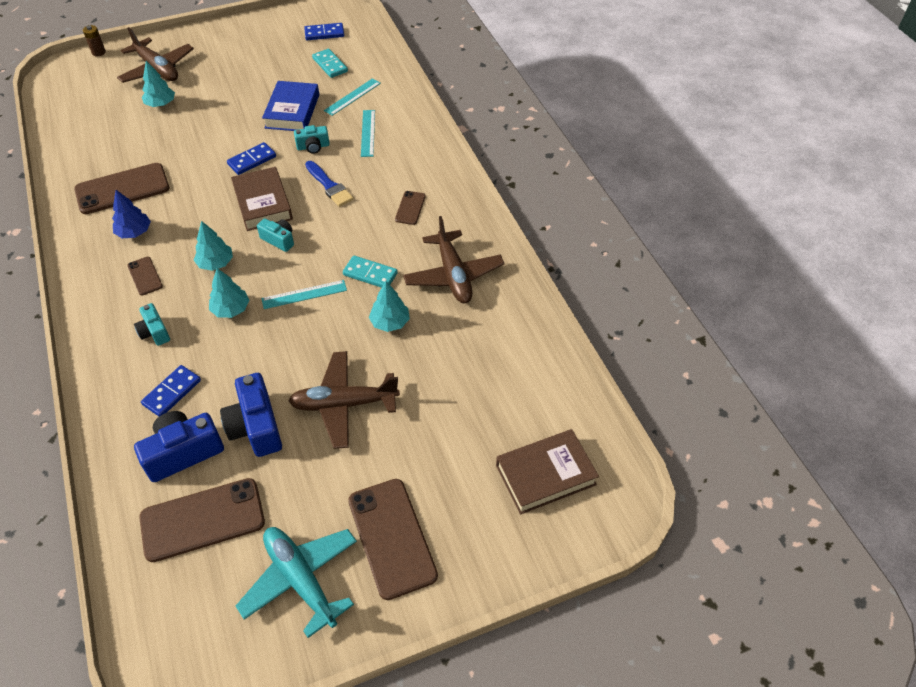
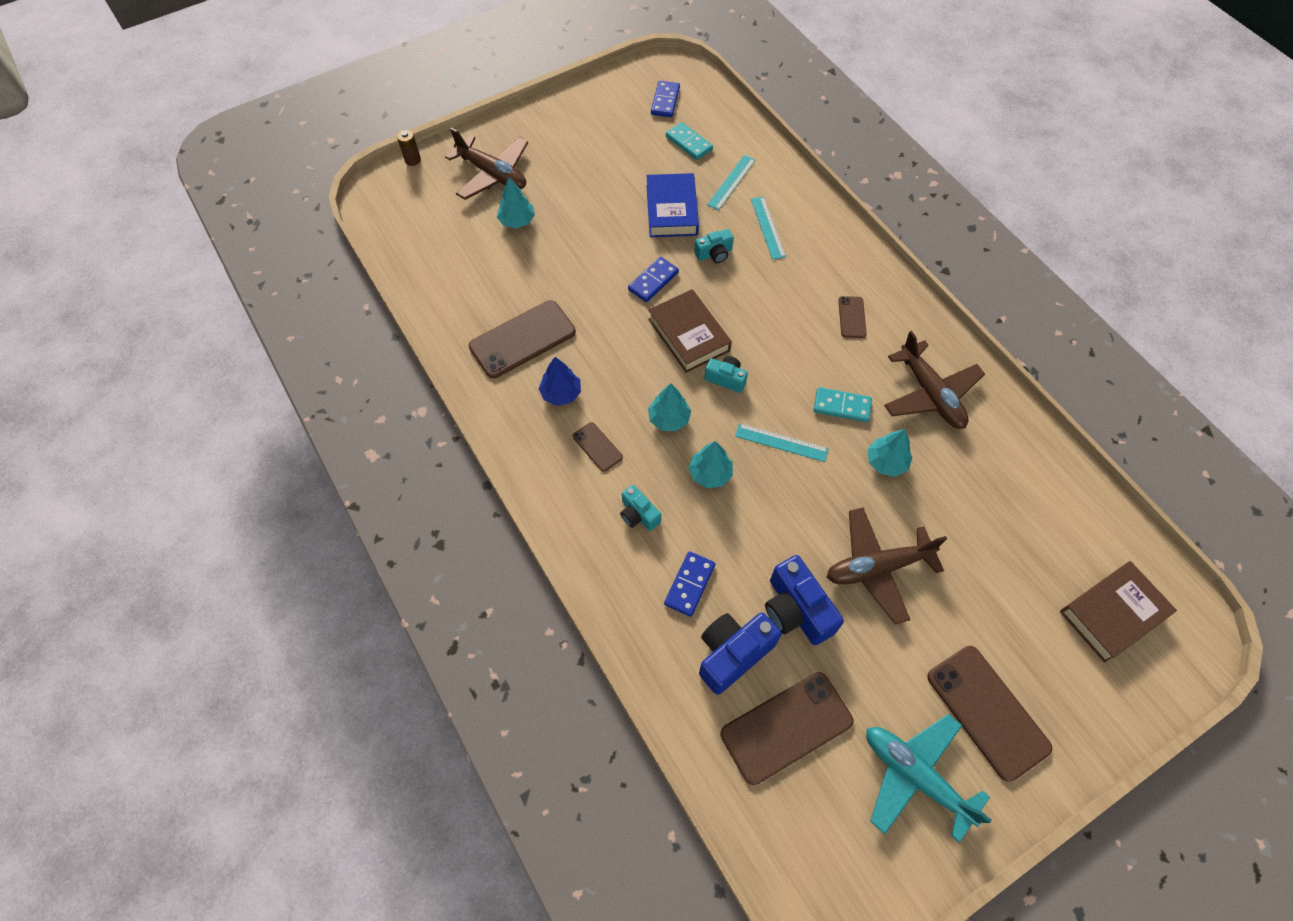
camera: 10 degrees left, 10 degrees up
(304, 294) = (781, 442): turquoise ruler -> turquoise ruler turned 45 degrees clockwise
(324, 33) = (665, 101): blue domino -> blue domino turned 60 degrees counterclockwise
(329, 186) = (753, 302): blue brush -> none

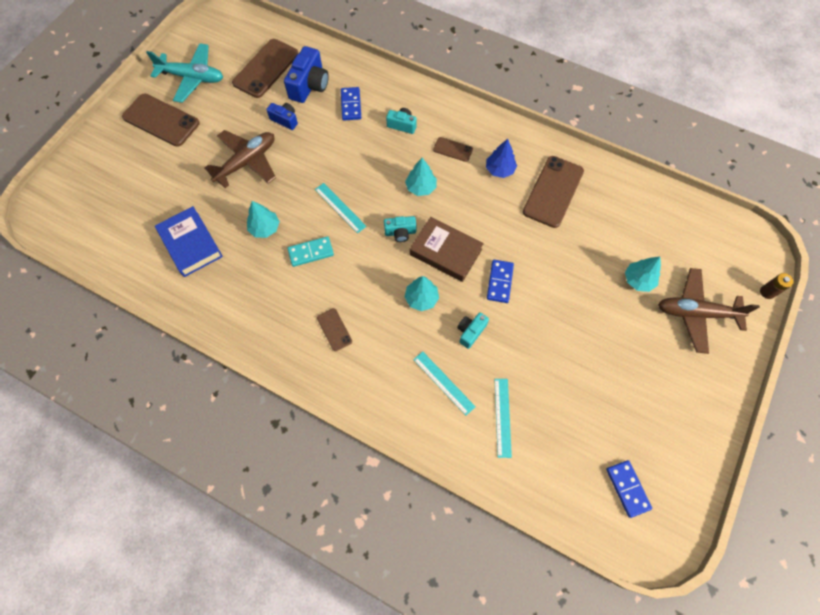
camera: 150 degrees right, 5 degrees up
(671, 210) = (531, 357): blue book -> blue book (191, 244)
(688, 143) = (568, 444): turquoise domino -> none
(710, 473) = (374, 167): turquoise tree -> turquoise tree (421, 298)
(781, 442) = (340, 208): turquoise ruler -> turquoise ruler turned 60 degrees clockwise
(796, 610) = (285, 120): blue camera -> blue camera, size x0.58
(930, 394) = (251, 293): brown plane -> none
(1112, 613) = (94, 202): brown book -> none

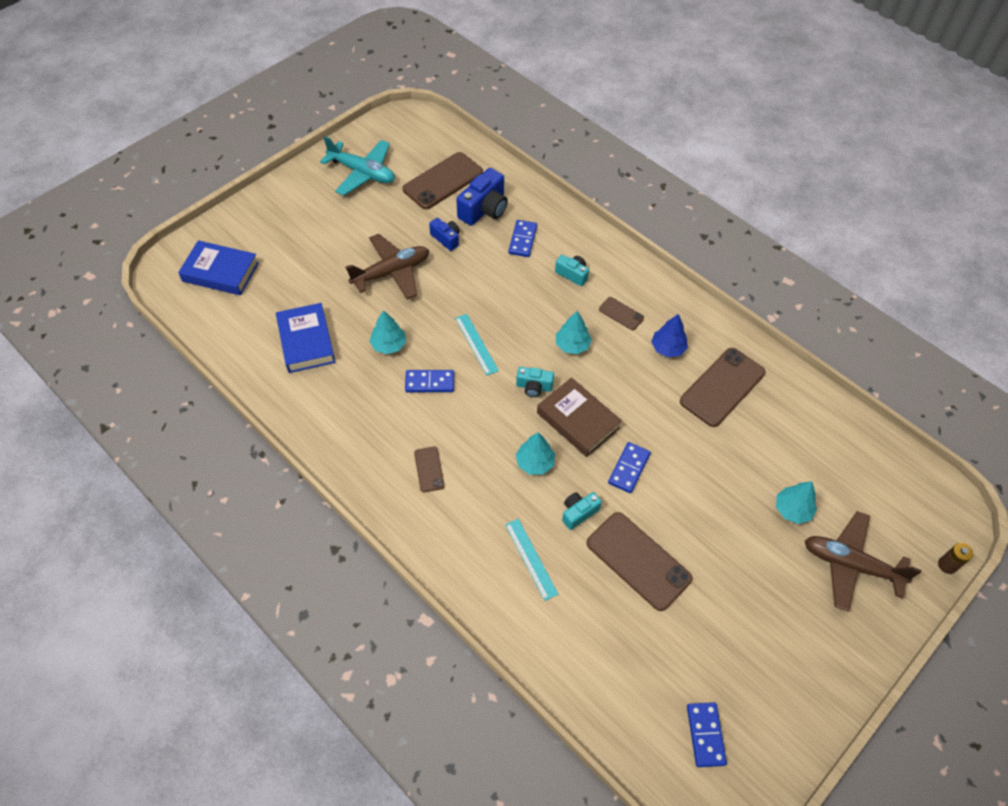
camera: 15 degrees right, 10 degrees down
(92, 200) = (220, 272): none -> blue book
(161, 120) = (316, 208): brown phone -> brown phone (638, 561)
(311, 252) = (429, 382): turquoise domino -> blue domino
(502, 417) = (585, 614): turquoise ruler -> none

